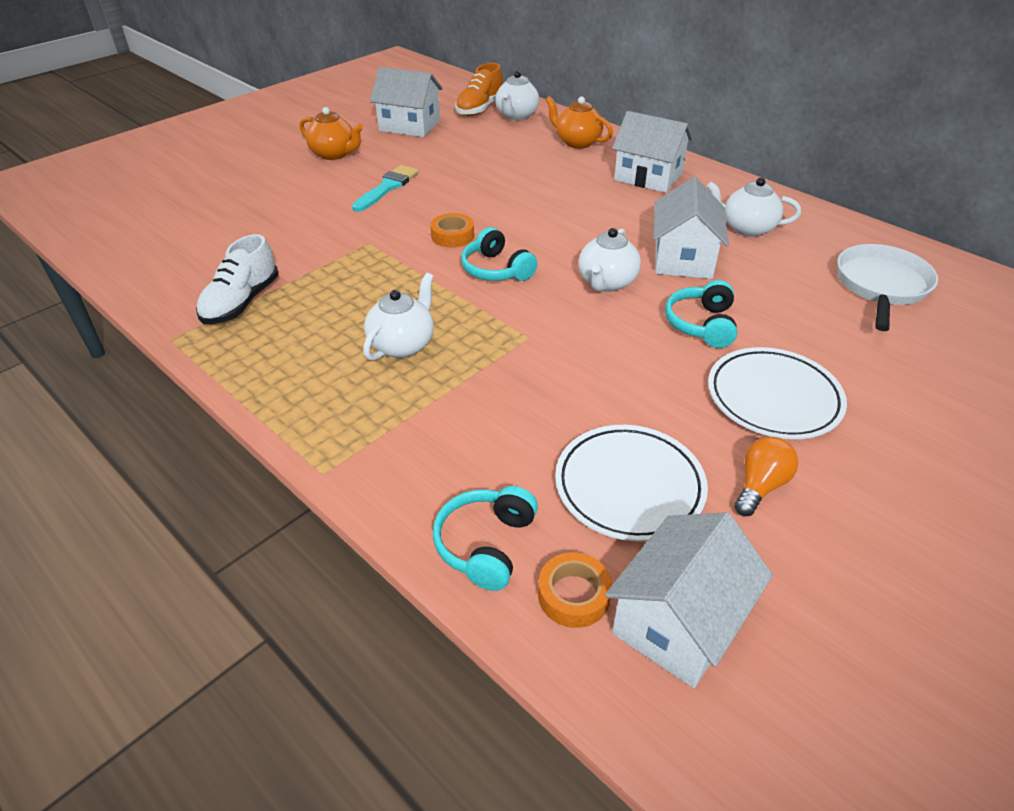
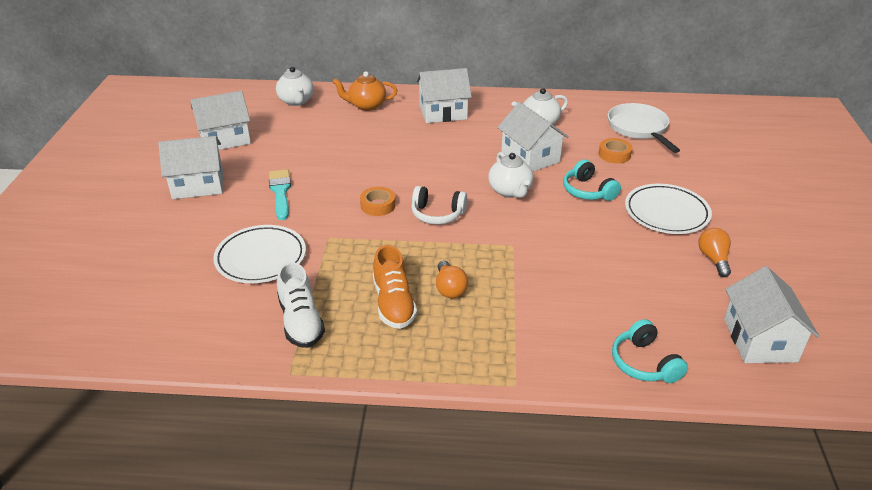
camera: 40 degrees left, 5 degrees down
(334, 154) = (198, 185): orange teapot -> white house
(402, 344) = (449, 288): white teapot -> orange light bulb
(479, 108) = (260, 105): orange shoe -> orange shoe (393, 303)
(496, 270) = (437, 214): turquoise headphones -> white headphones
(573, 595) = (709, 358): orange tape -> orange tape (614, 154)
(629, 486) = (665, 294): white plate -> white plate (261, 258)

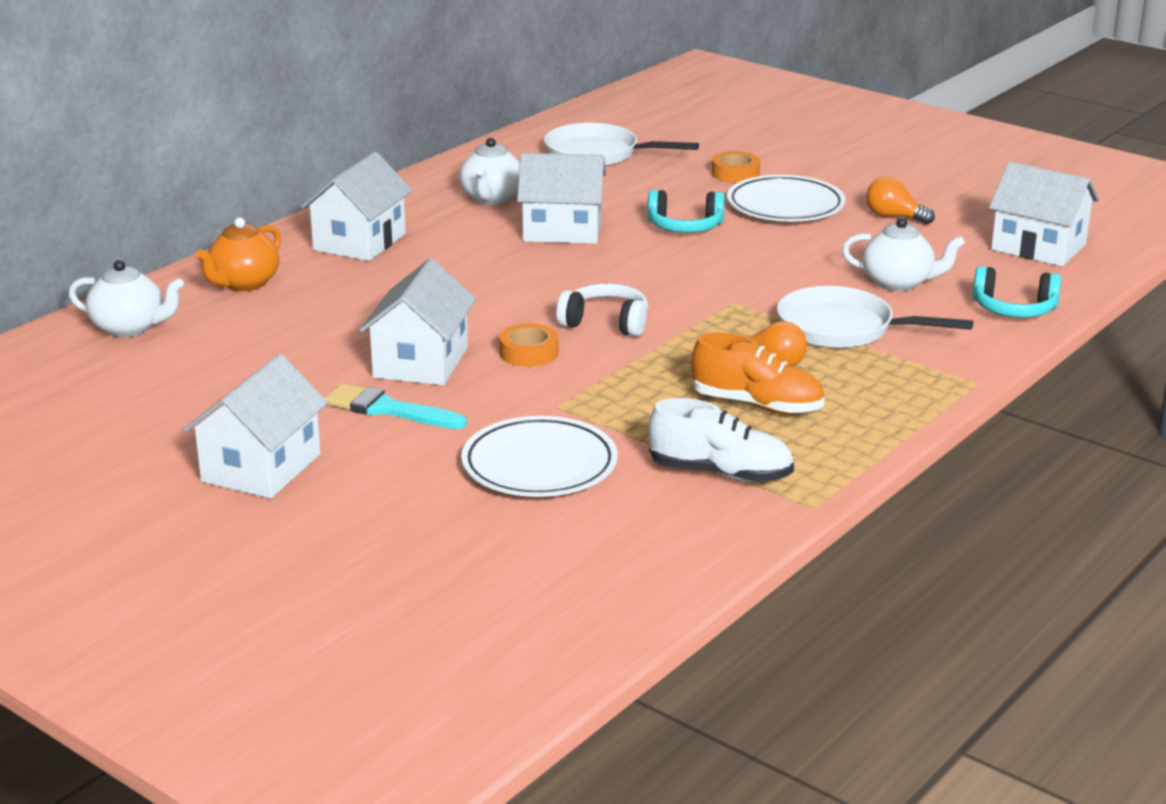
camera: 55 degrees left, 10 degrees down
(225, 139) = (150, 413): white house -> white house (421, 362)
(437, 214) = (606, 323): white headphones -> white headphones turned 120 degrees counterclockwise
(510, 191) = (620, 266): white teapot -> white teapot (899, 283)
(526, 299) = (843, 328): none -> white pan
(614, 154) = (632, 186): orange tape -> orange tape (735, 174)

